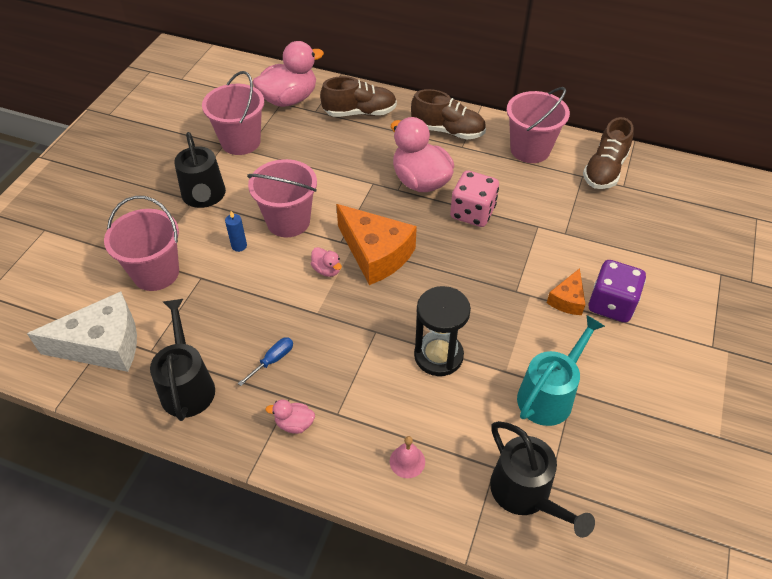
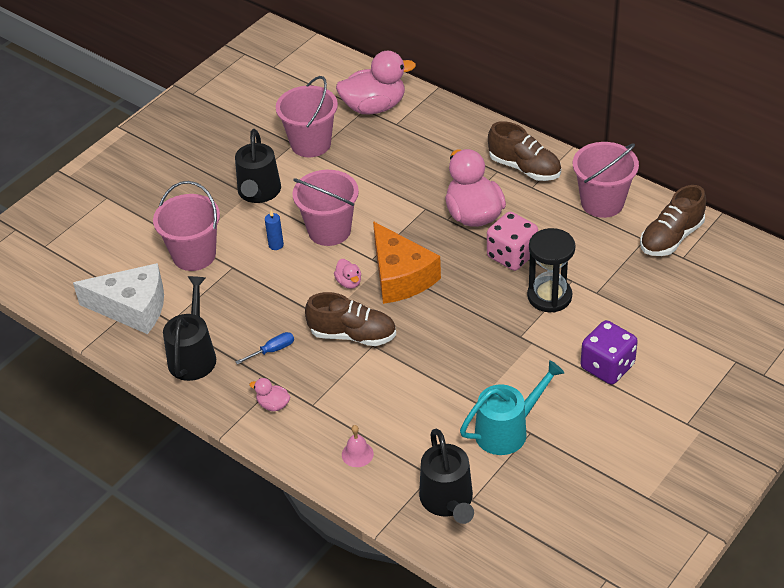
camera: 20 degrees right, 5 degrees down
(360, 112) = (441, 133): brown shoe -> brown shoe (353, 335)
(438, 356) = (421, 377): black hourglass -> black hourglass (549, 296)
(567, 300) = (566, 354): orange cheese -> none

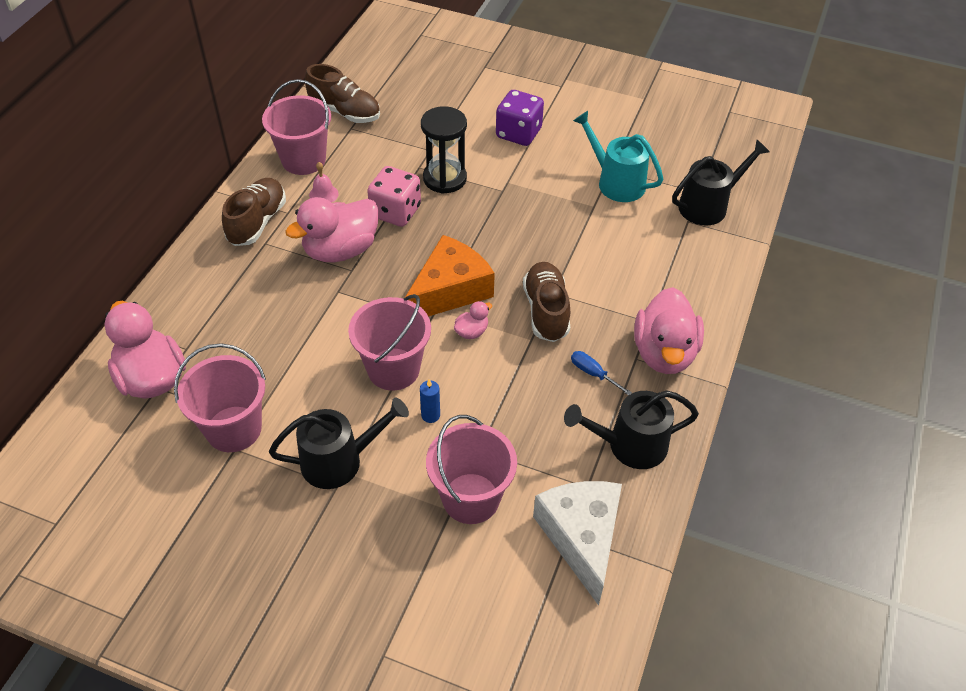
camera: 110 degrees left, 5 degrees up
(273, 405) = (664, 353): pink duck -> pink duck, size x2.26
(357, 454) = (691, 274): pink bell -> pink bell (323, 194)

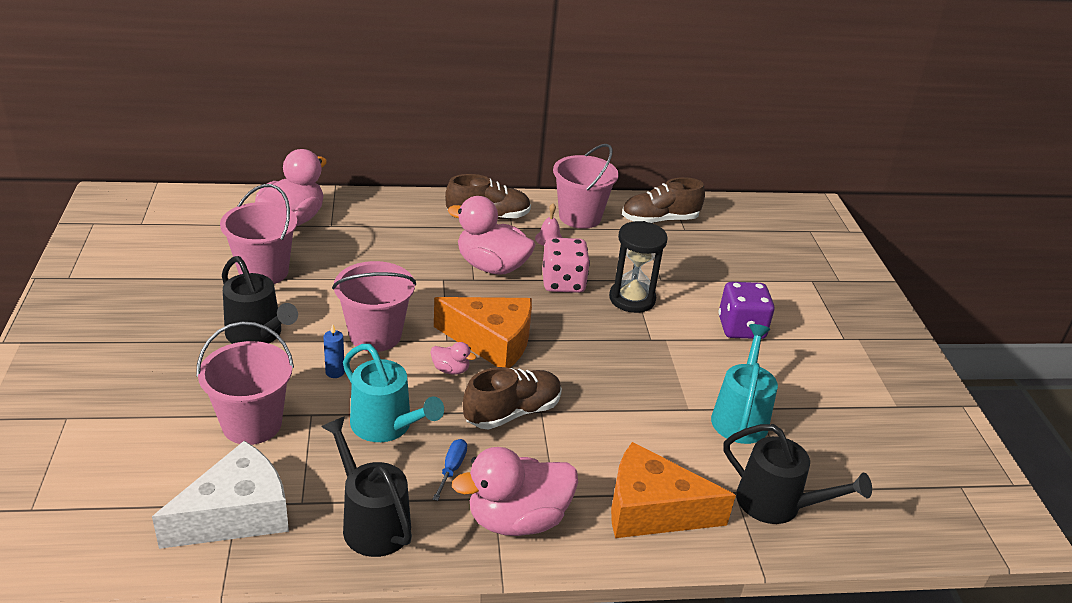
camera: 60 degrees right, 15 degrees down
(345, 112) = (659, 220): brown shoe -> brown shoe turned 75 degrees clockwise
(521, 400) = (386, 426): none -> turquoise watering can
(686, 273) = (652, 510): none -> orange cheese

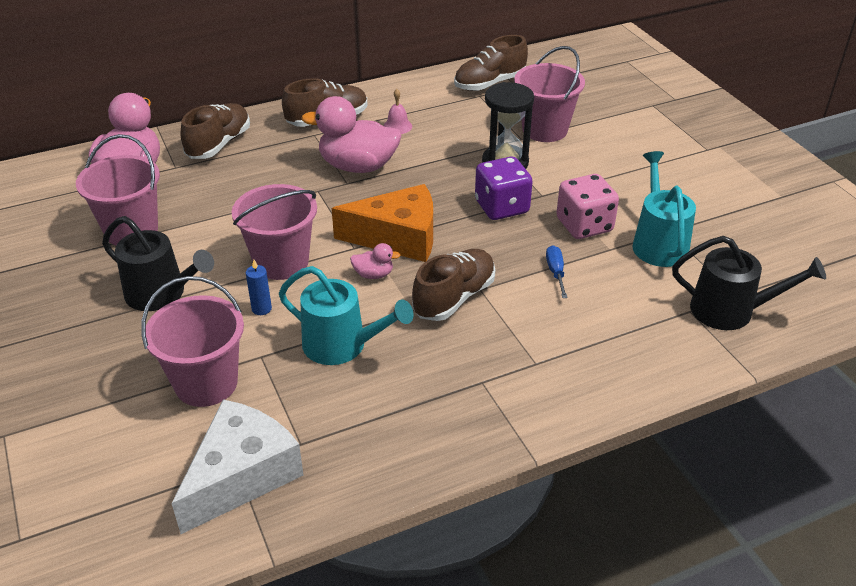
camera: 15 degrees left, 5 degrees up
(371, 522) = (380, 441): black watering can -> none
(379, 215) = (219, 144): none -> brown shoe
(451, 469) = (427, 367): blue screwdriver -> blue screwdriver (556, 272)
(517, 519) = (514, 395): pink duck -> none
(563, 283) = (434, 164): pink dice -> pink dice (584, 225)
(580, 217) = (415, 98): pink bucket -> pink bucket (545, 130)
(652, 510) = (628, 349): orange cheese -> none
(741, 328) = (615, 163): purple dice -> purple dice (501, 207)

